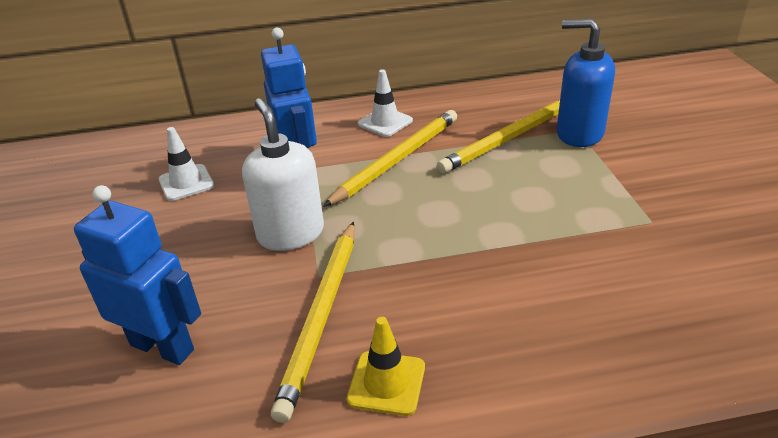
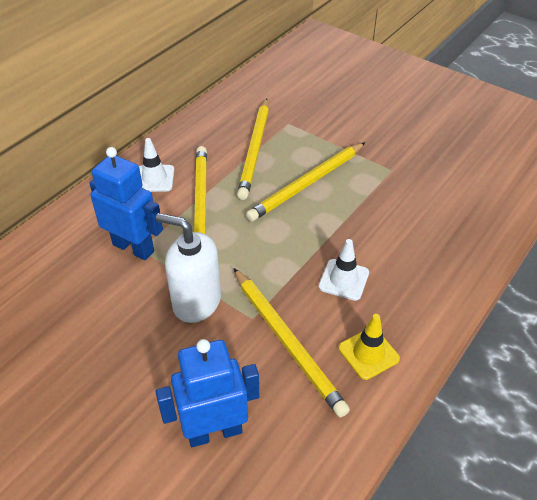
camera: 45 degrees left, 10 degrees up
(186, 183) = (58, 313): white traffic cone -> white traffic cone (343, 280)
(527, 190) = (307, 184): none -> yellow pencil
(579, 134) = (293, 126): blue soap dispenser -> none

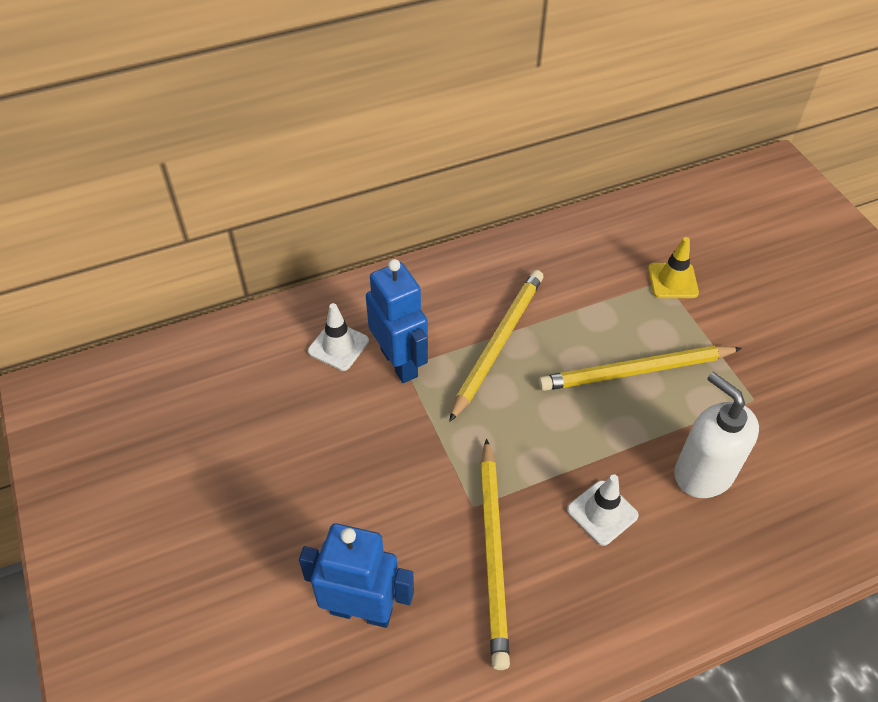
camera: 30 degrees right, 5 degrees up
(154, 178) = (467, 288): white traffic cone -> white traffic cone (338, 346)
(196, 302) = (426, 458): white soap dispenser -> white soap dispenser (703, 473)
(255, 150) = (601, 300): yellow pencil -> none
(368, 353) = (573, 615): yellow traffic cone -> yellow traffic cone (672, 281)

